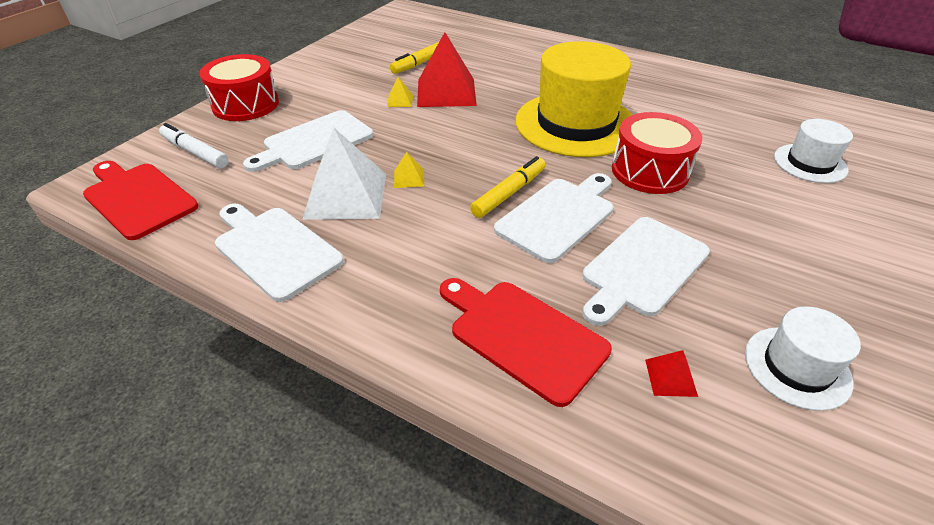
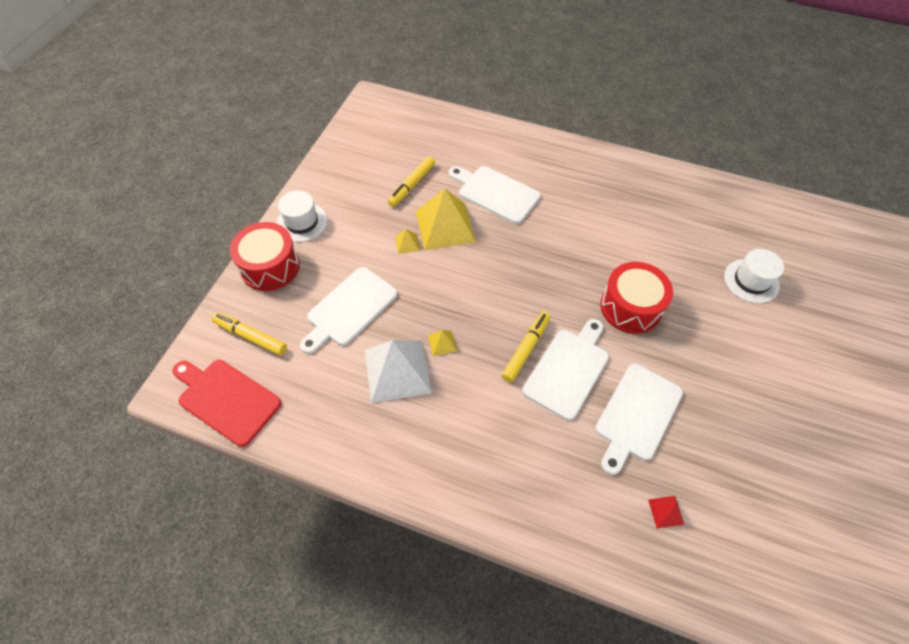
camera: 10 degrees left, 15 degrees up
(195, 152) = (251, 337): white marker -> yellow marker
(274, 249) = (361, 439): white cutting board -> white cutting board (495, 193)
(446, 92) = (445, 226): red pyramid -> yellow pyramid
(523, 336) = (564, 493): red cutting board -> none
(576, 124) = (564, 256): yellow hat -> none
(797, 367) = (744, 489): white hat -> white hat (302, 222)

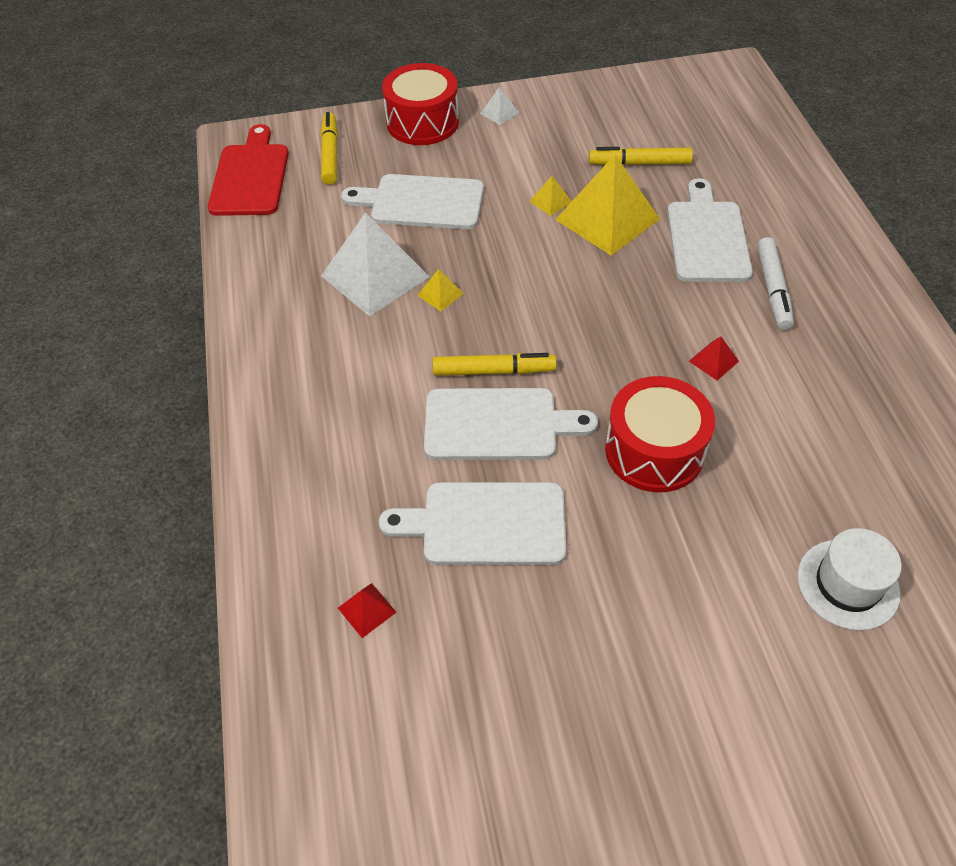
camera: 60 degrees right, 5 degrees down
(302, 222) = (499, 113): white hat -> white pyramid
(553, 191) = (773, 289): none -> white marker
(586, 245) = (713, 361): none -> red pyramid

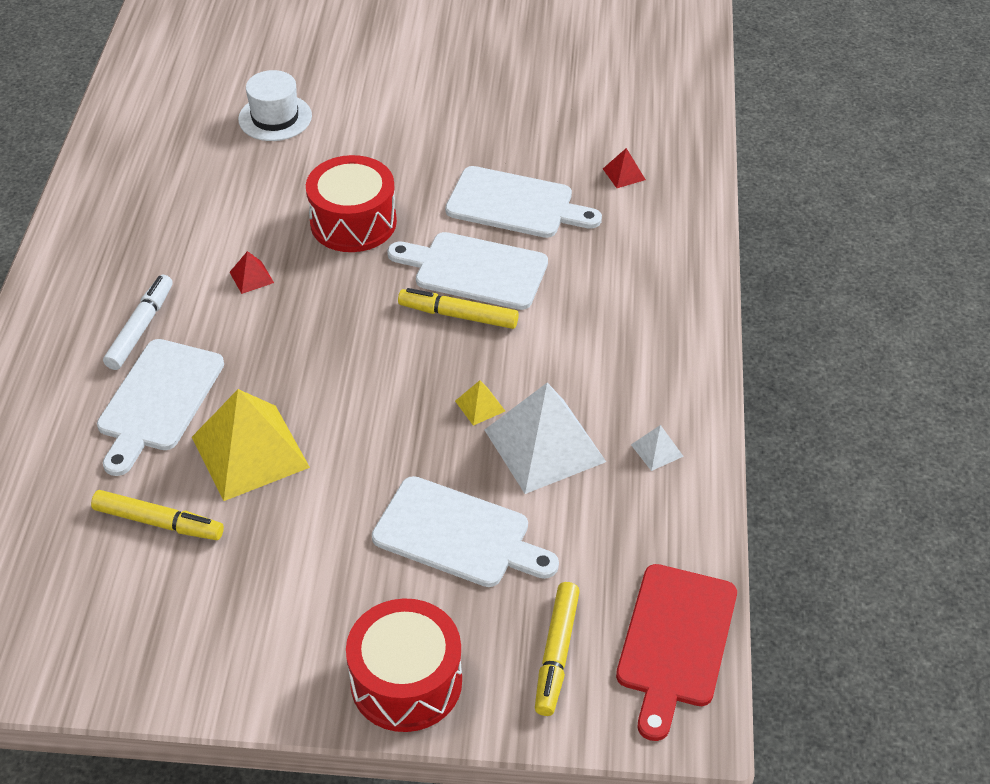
camera: 165 degrees left, 5 degrees down
(499, 113) = (288, 669): white pyramid -> white pyramid (657, 450)
(550, 201) = (301, 494): yellow pyramid -> none

